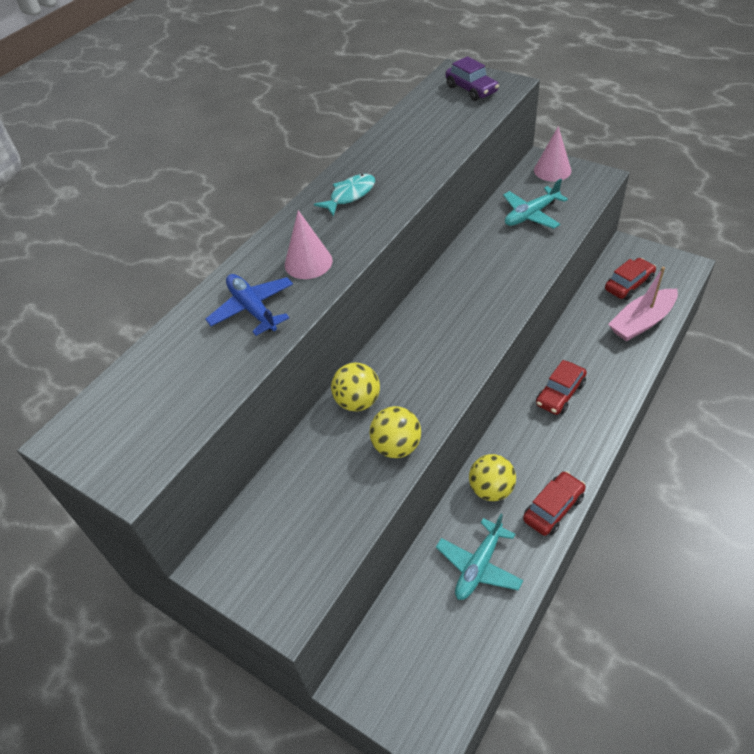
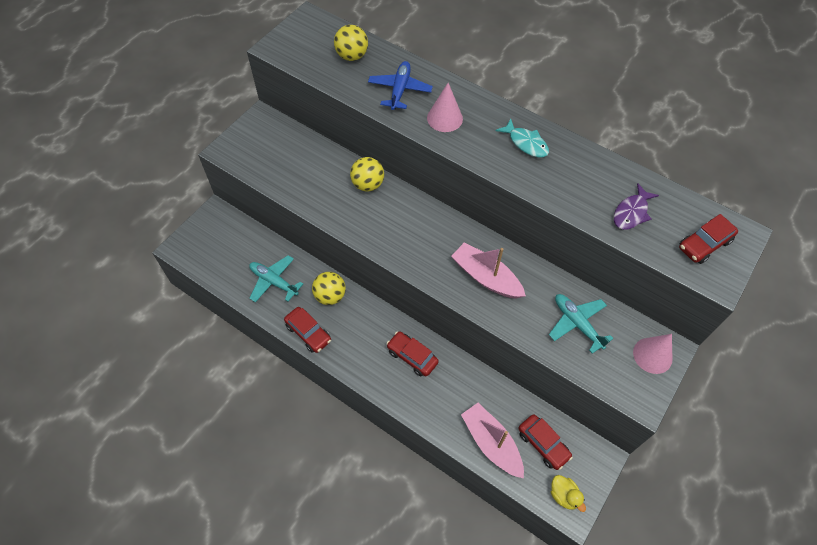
camera: 85 degrees right, 10 degrees up
(252, 309) = (400, 90): blue plane -> blue plane turned 45 degrees counterclockwise
(396, 446) = (326, 205): yellow ball -> yellow ball (352, 56)
(441, 127) = (631, 212): none -> purple fish
(471, 89) = (704, 244): purple car -> red car
(488, 281) = (486, 277): none -> pink boat
(674, 271) = (564, 495): none -> yellow duck

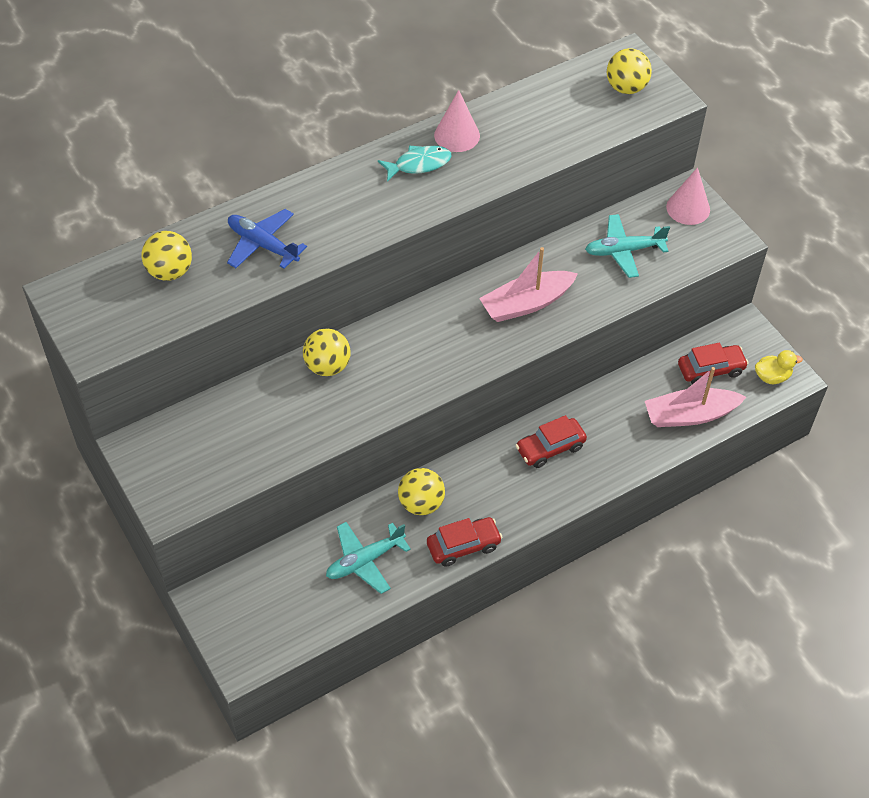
camera: 65 degrees left, 5 degrees down
(444, 118) = (336, 220): pink cone -> pink cone (457, 135)
(631, 212) = (560, 122): purple fish -> none
(704, 244) = (626, 88): red car -> yellow ball

